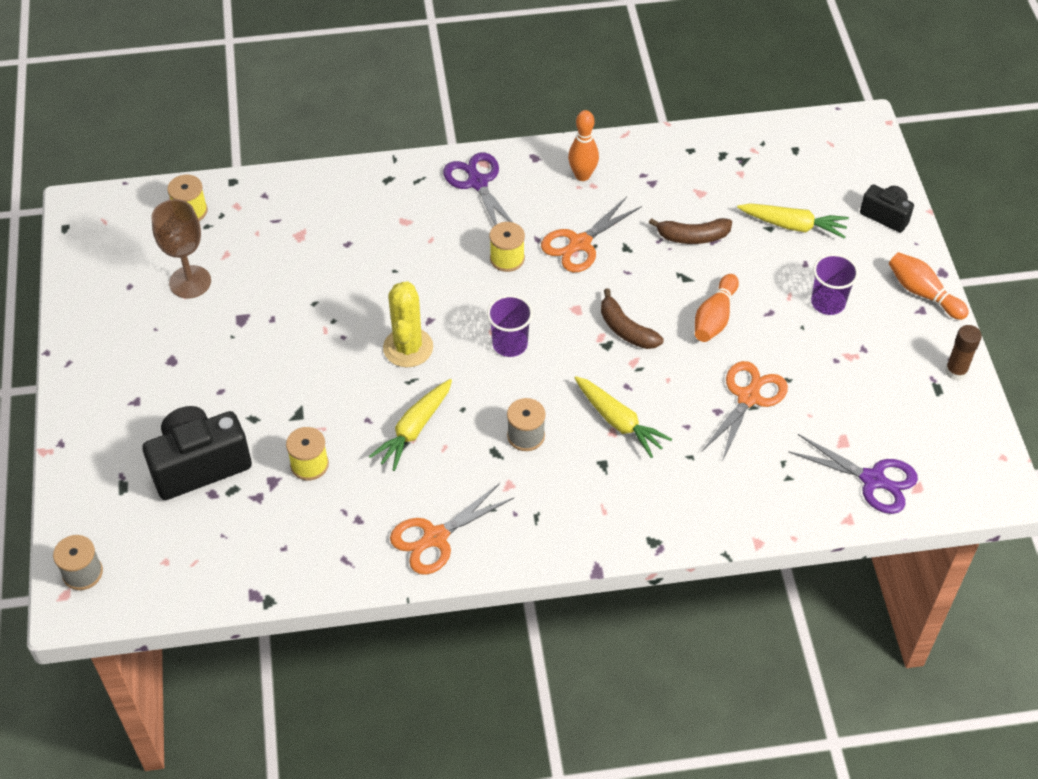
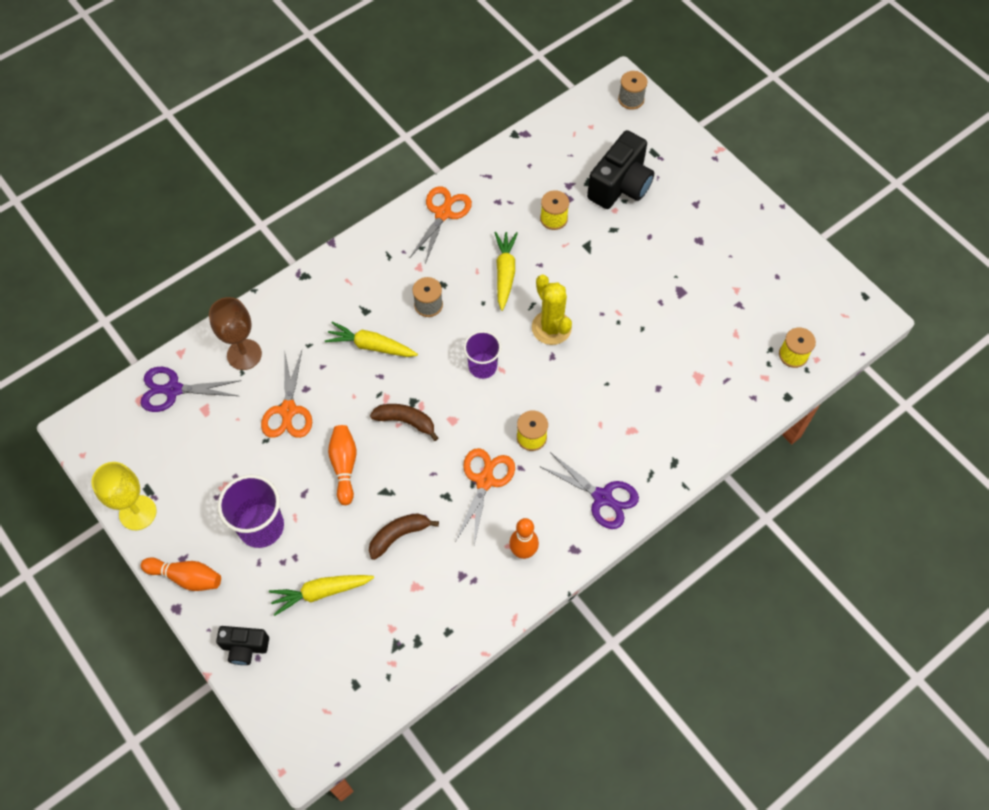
camera: 150 degrees right, 10 degrees up
(190, 282) = (740, 300): brown goblet -> brown goblet (244, 354)
(828, 303) = (261, 526): purple cup -> purple cup, size x1.51
(956, 371) = (137, 512): brown glue stick -> yellow goblet

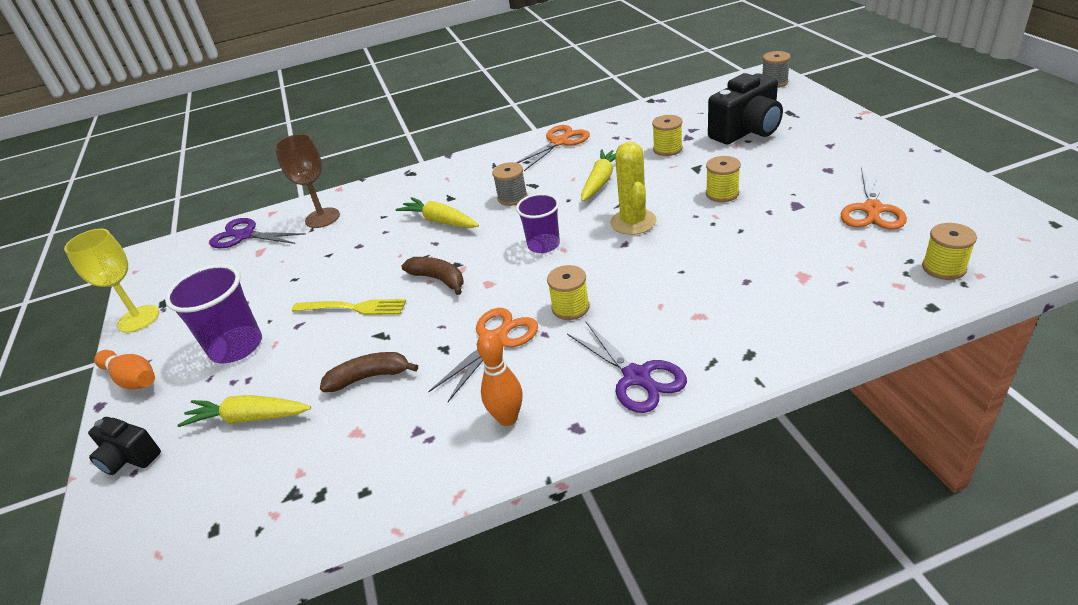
camera: 25 degrees right, 25 degrees down
(288, 410) = (331, 259): orange scissors -> orange scissors (872, 209)
(344, 466) = (353, 308): orange bowling pin -> yellow fork
(617, 282) = (722, 194): none -> yellow spool

